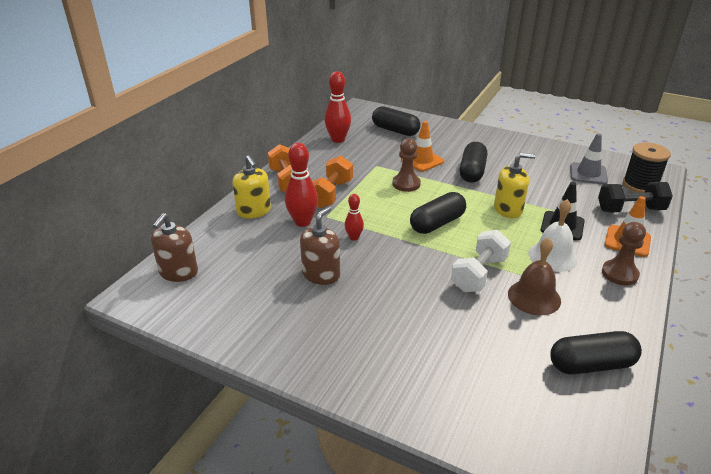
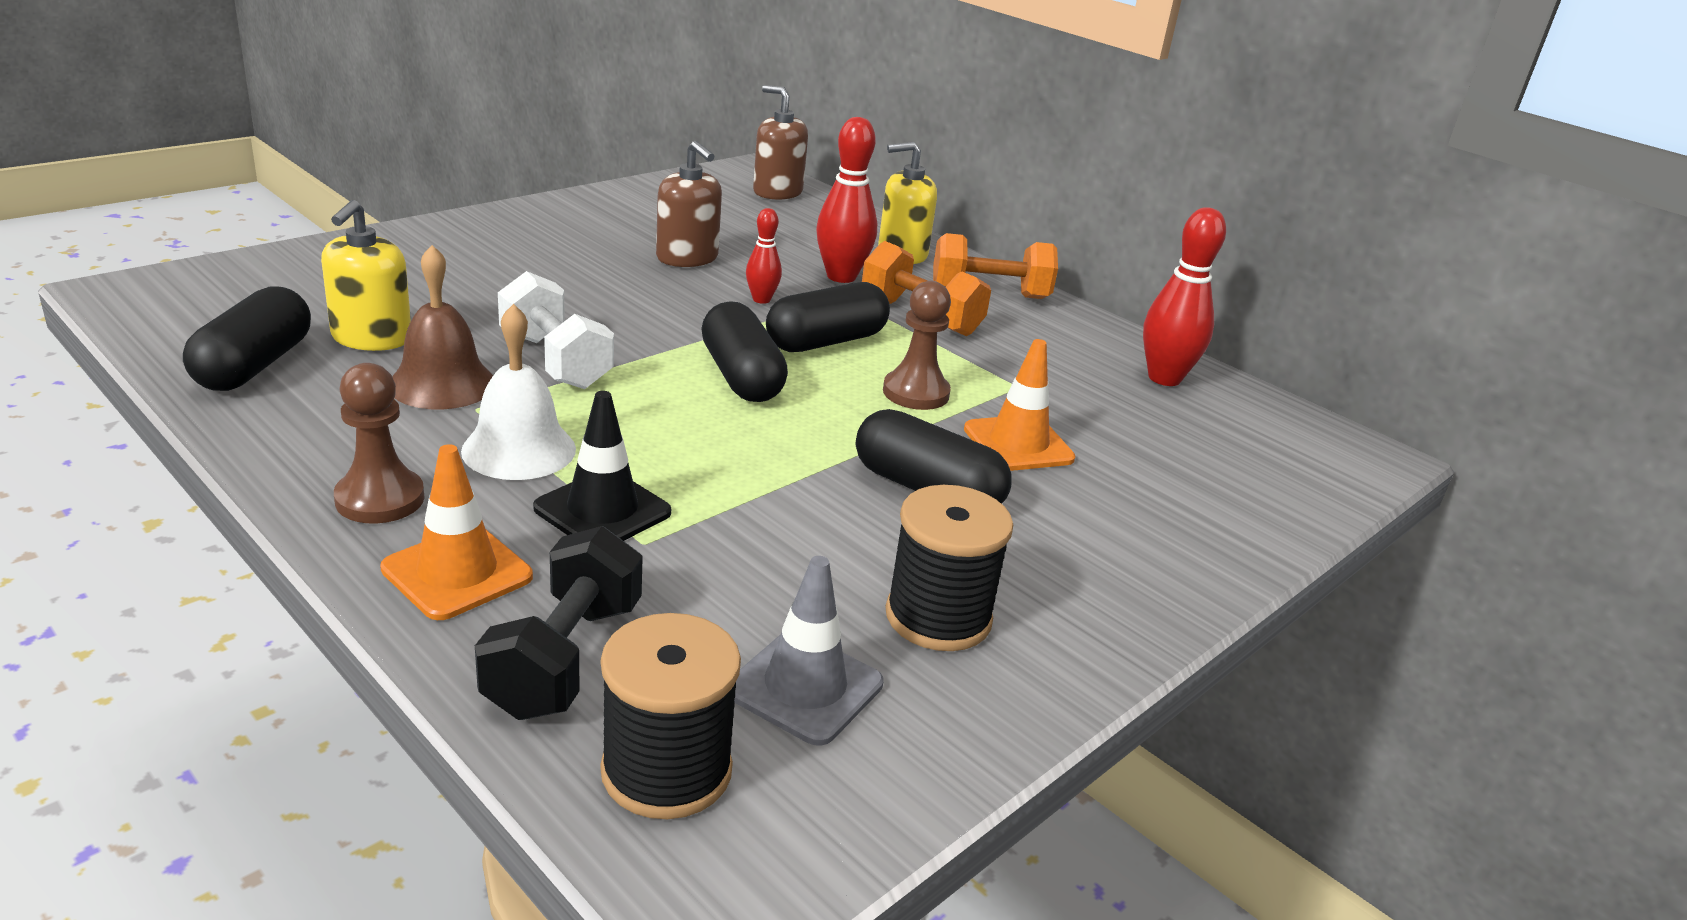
camera: 105 degrees right, 5 degrees down
(395, 130) = (1204, 460): black capsule -> black capsule (826, 341)
(508, 209) = (726, 470): yellow soap dispenser -> yellow soap dispenser (371, 338)
(535, 161) = (938, 617): none -> black spool

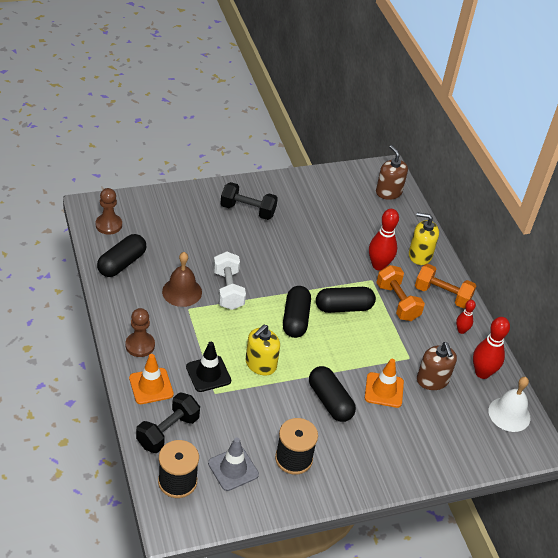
camera: 25 degrees right, 15 degrees up
(371, 338) = (167, 258): yellow soap dispenser -> yellow soap dispenser (260, 364)
(519, 449) = (194, 335): white bell -> white bell (509, 414)
(521, 247) = (247, 210): none -> black dumbbell
(687, 258) = (316, 235): brown soap dispenser -> brown soap dispenser (432, 380)
(761, 299) = (332, 272): red bowling pin -> red bowling pin (461, 330)
(916, 393) = (361, 349): brown pawn -> brown pawn (108, 225)

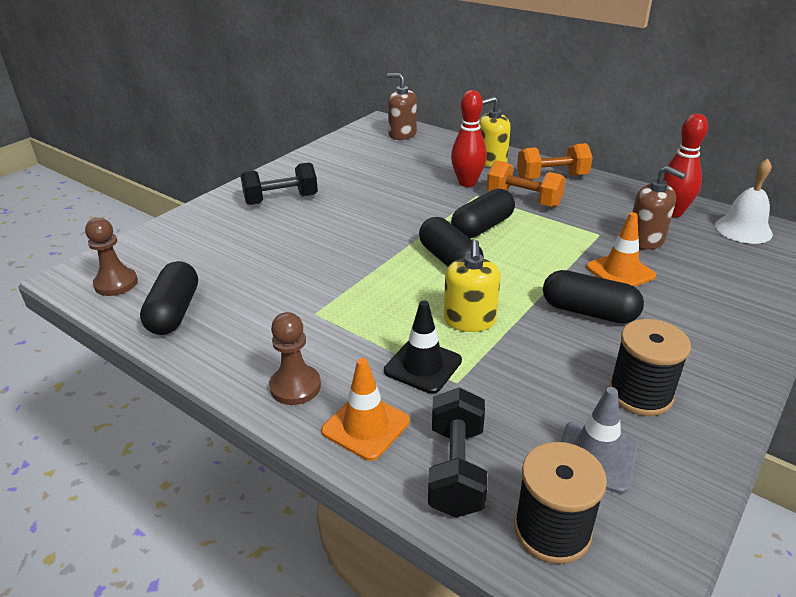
camera: 30 degrees left, 10 degrees down
(182, 292) = (287, 301): brown bell -> none
(228, 290) = (342, 272): white dumbbell -> none
(461, 330) = (606, 193): red bowling pin -> none

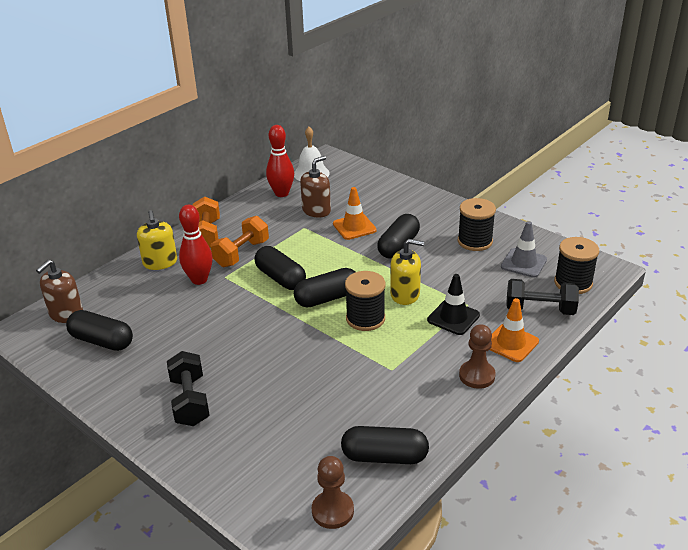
camera: 85 degrees left, 0 degrees up
(366, 153) = (102, 341): none -> black capsule
(412, 290) = (365, 318): none -> black spool

